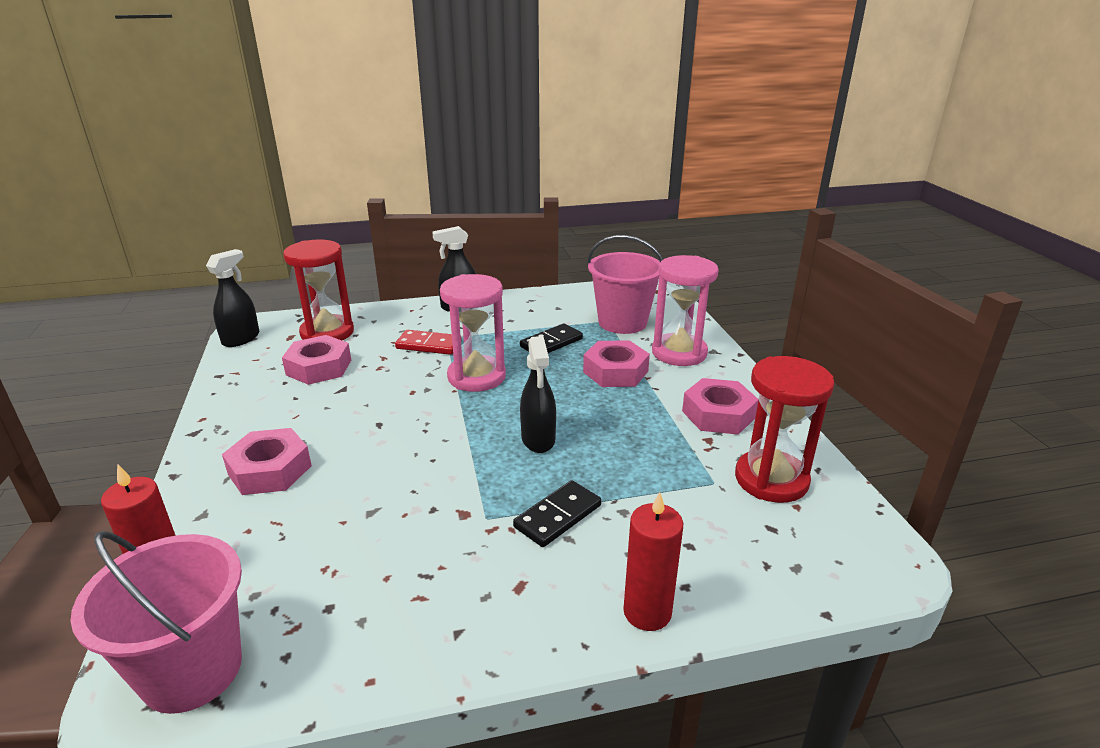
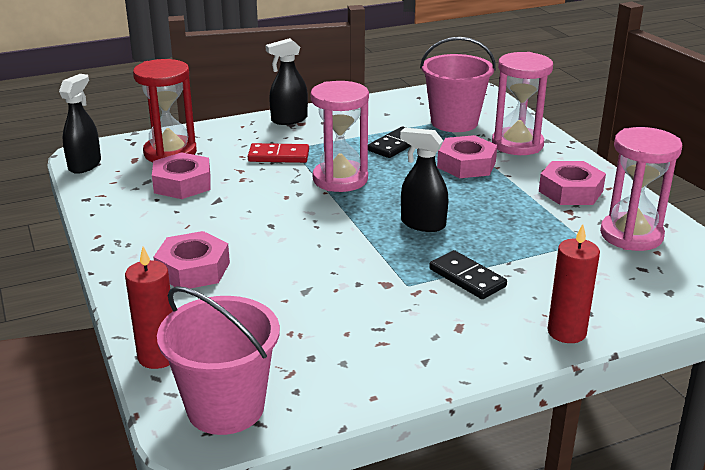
camera: 10 degrees left, 0 degrees up
(538, 439) = (422, 224): black spray bottle -> black spray bottle turned 135 degrees clockwise
(558, 516) = (467, 278): black domino -> black domino turned 75 degrees counterclockwise
(771, 479) = (631, 235): red hourglass -> pink hourglass

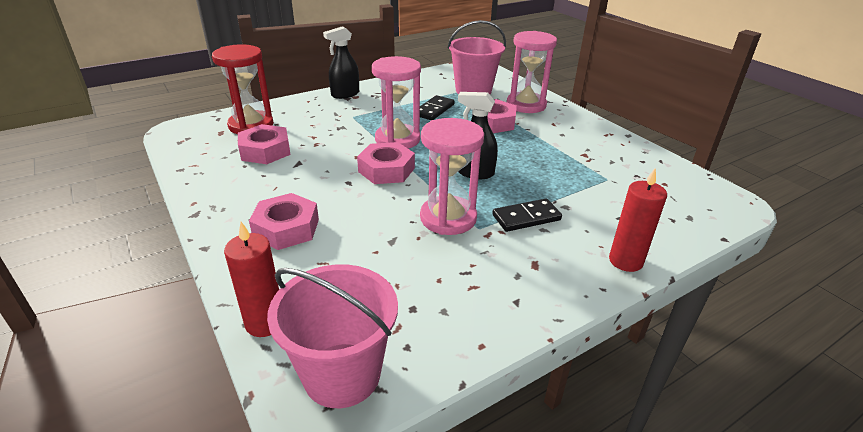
camera: 10 degrees left, 5 degrees up
(85, 165) = (177, 139): black spray bottle -> none
(278, 156) = (343, 123): red domino -> none
(467, 278) = (526, 217): black domino -> black domino turned 60 degrees counterclockwise
(570, 191) = (579, 139): pink nut -> pink nut (386, 170)
(631, 235) = (639, 171): pink hourglass -> pink hourglass (448, 218)

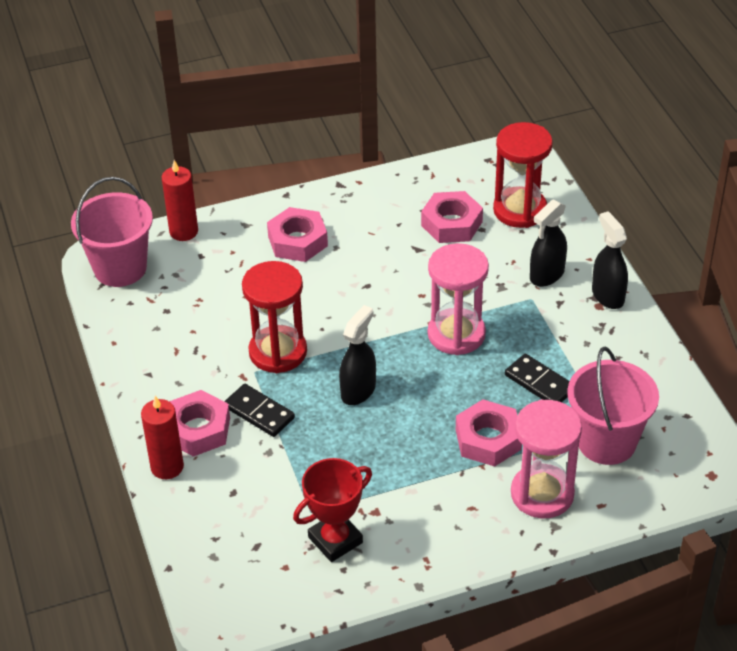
camera: 105 degrees right, 10 degrees up
(326, 113) = (546, 275): none -> black spray bottle
(386, 170) = (384, 317): pink nut -> pink nut (198, 429)
(448, 218) = (278, 352): pink hourglass -> red hourglass
(526, 217) = (259, 412): black domino -> black domino turned 45 degrees counterclockwise
(622, 166) = (335, 540): none -> red trophy

